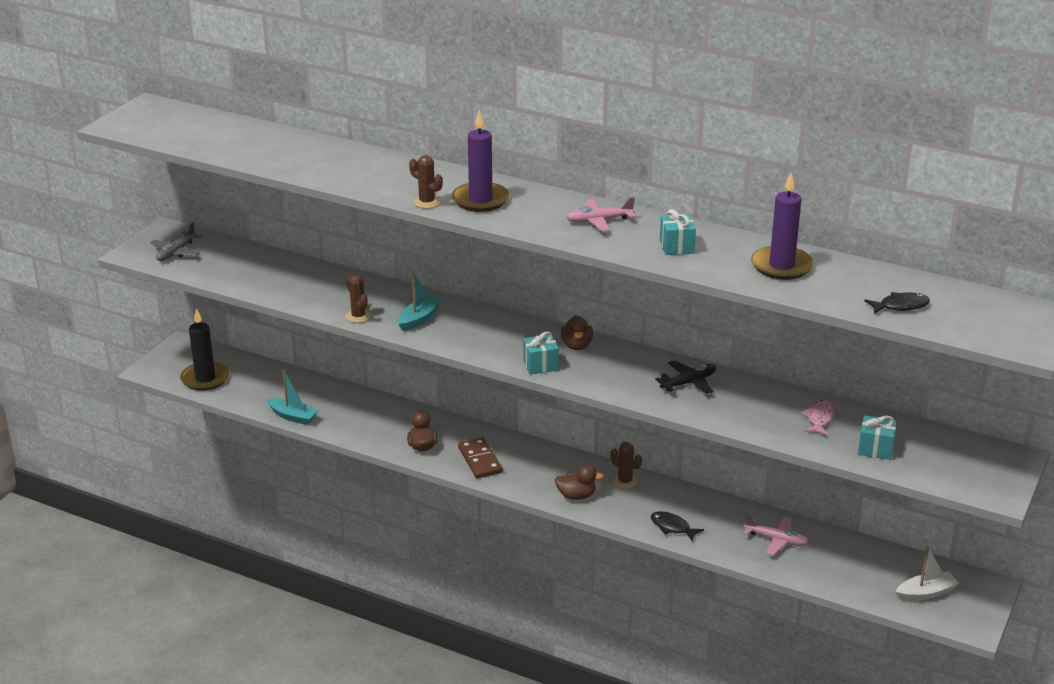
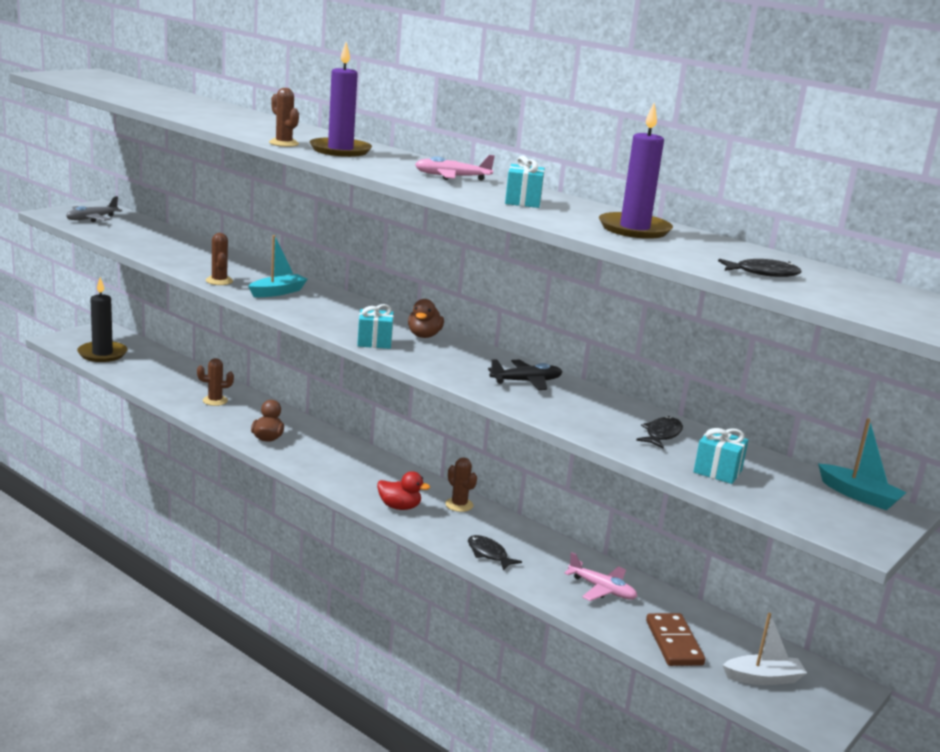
camera: 10 degrees right, 10 degrees down
(293, 416) = (160, 394): turquoise boat -> turquoise boat (858, 495)
(348, 412) = (215, 401): none -> brown cactus
(480, 460) = (318, 459): brown domino -> brown domino (673, 643)
(576, 496) = (399, 507): brown duck -> red duck
(819, 418) = (661, 435): pink fish -> black fish

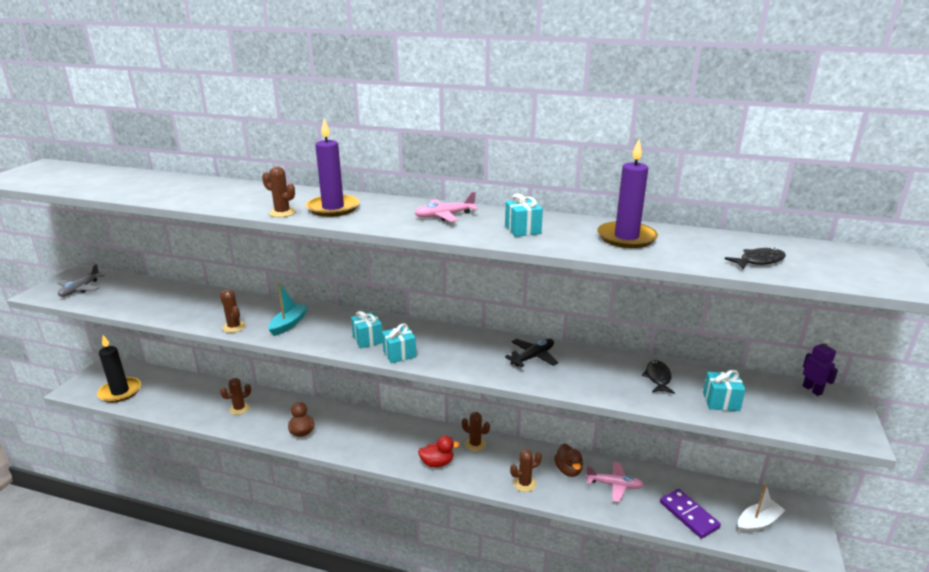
camera: 20 degrees left, 5 degrees up
(351, 323) = (367, 339): none -> turquoise gift
(424, 335) = (428, 334): brown duck -> brown duck (568, 470)
(488, 554) = (524, 483): black fish -> brown cactus
(673, 643) = (688, 515): brown domino -> purple domino
(858, 495) = (812, 390): turquoise boat -> purple robot

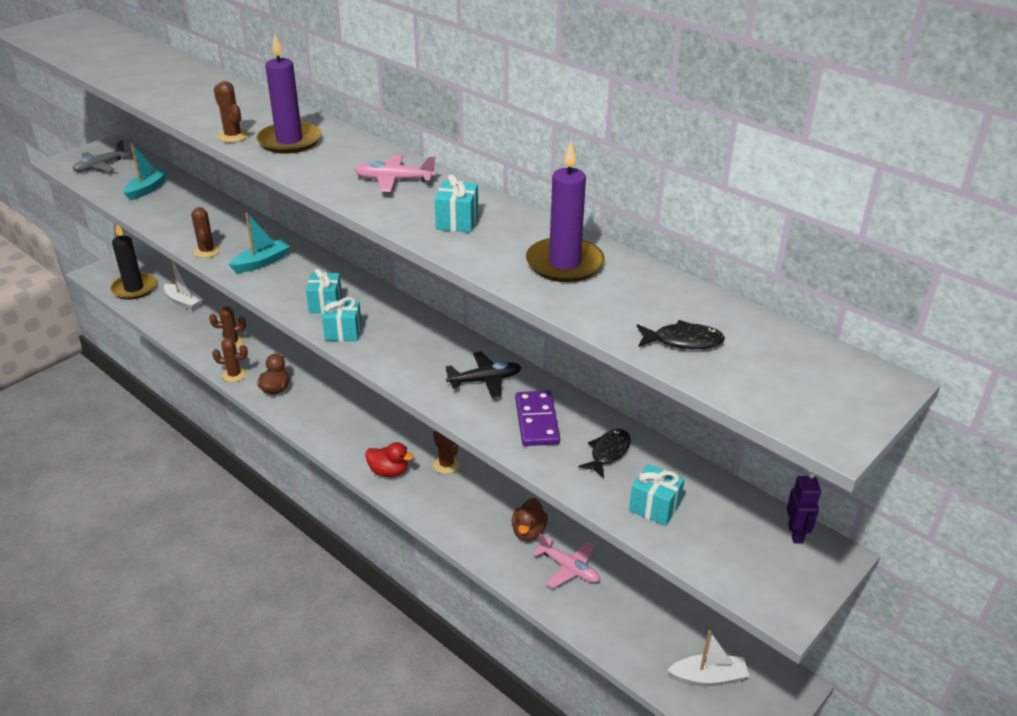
camera: 25 degrees right, 10 degrees up
(140, 296) = (147, 189): none -> turquoise boat
(174, 390) = (183, 302): none -> white boat
(524, 483) = (465, 528): brown cactus -> brown cactus (234, 375)
(688, 515) = (628, 635): purple domino -> purple domino (536, 421)

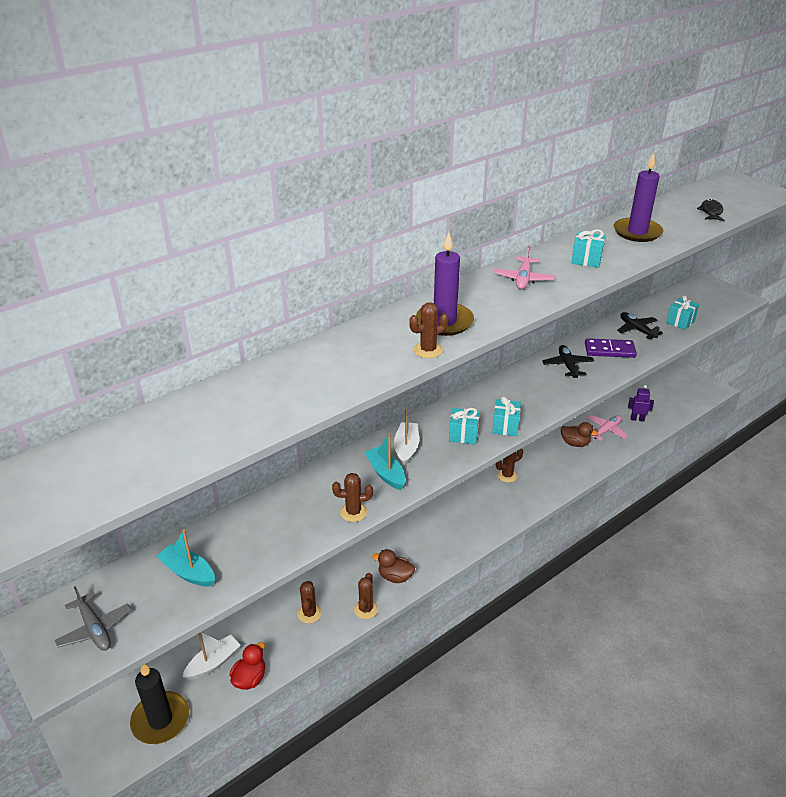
camera: 80 degrees left, 0 degrees up
(389, 471) = (512, 506): red duck -> red duck (250, 679)
(608, 453) = (637, 330): black fish -> black plane
(708, 677) = (679, 393): white boat -> white boat (406, 448)
(796, 533) = (691, 287): purple robot -> purple robot (637, 419)

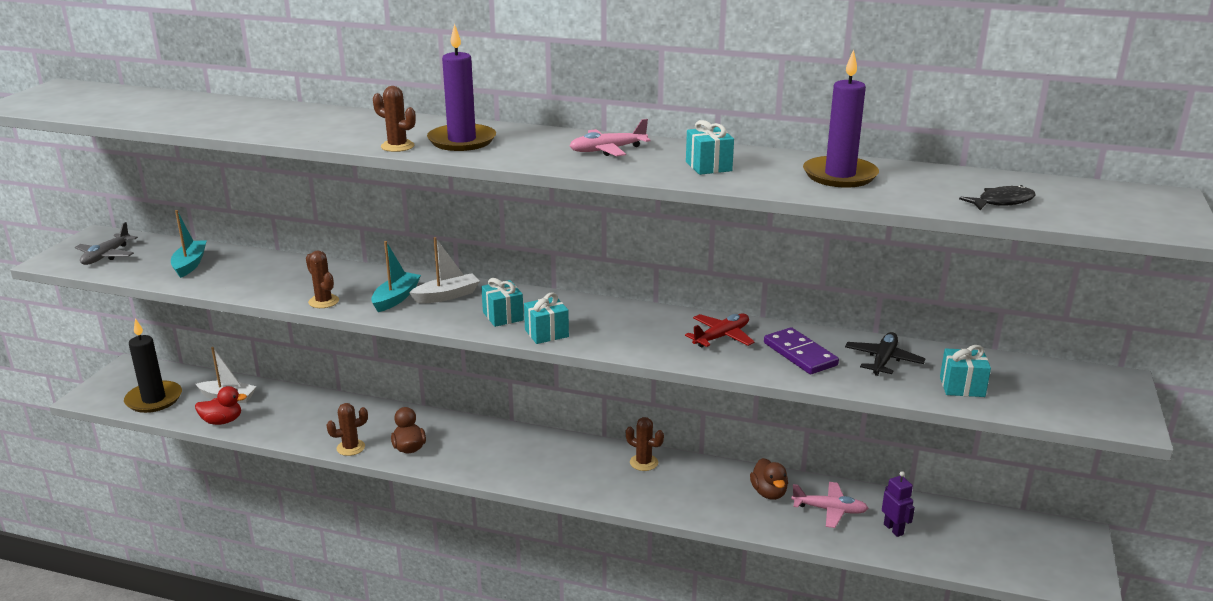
camera: 55 degrees right, 10 degrees down
(309, 613) = (320, 420): brown cactus -> none
(567, 366) = (721, 337): black plane -> red plane

